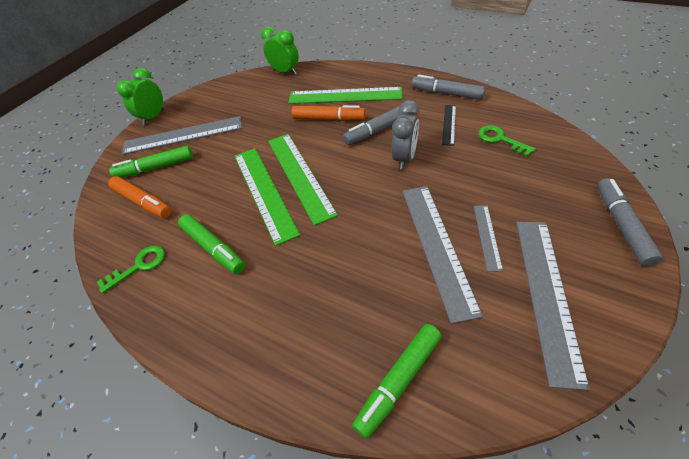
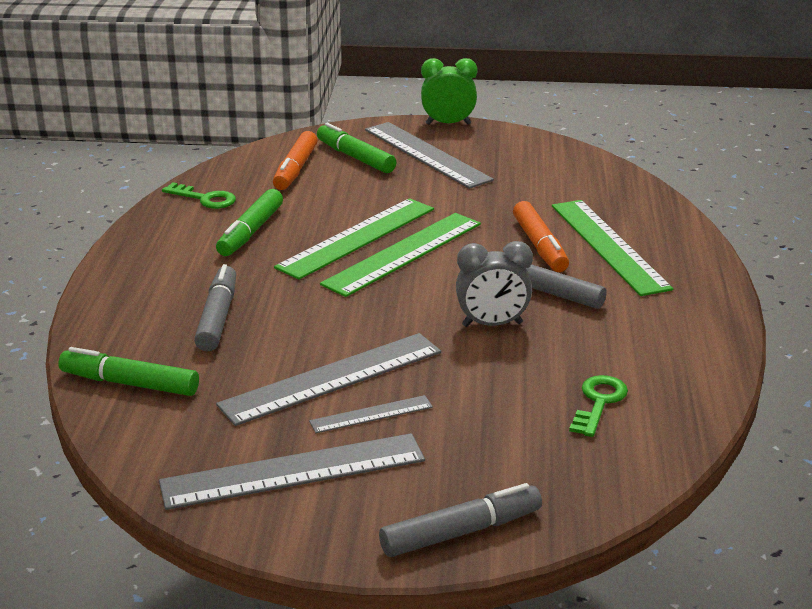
camera: 60 degrees right, 20 degrees down
(285, 72) = (631, 183): green clock -> none
(447, 93) = (691, 335): grey marker -> grey marker (217, 317)
(449, 124) = (604, 349): black ruler -> none

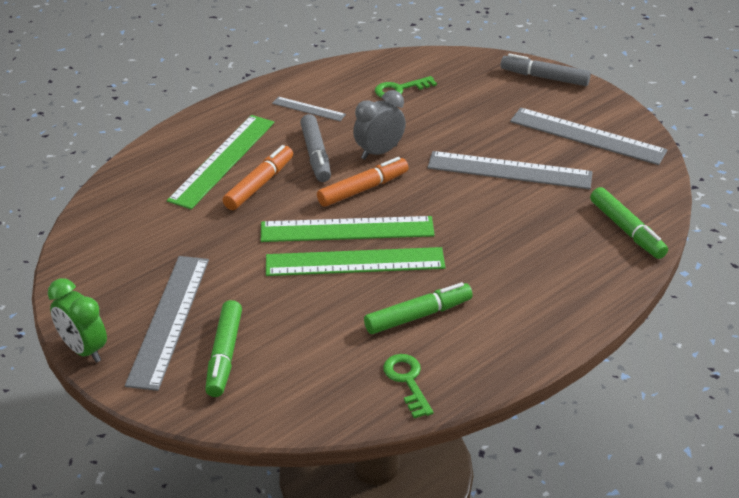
camera: 135 degrees left, 10 degrees up
(217, 317) = (528, 248): grey marker -> none
(295, 169) = (290, 372): orange marker -> orange marker (363, 189)
(371, 414) = (515, 141): grey ruler -> grey ruler (308, 109)
(492, 324) = (379, 152): grey clock -> grey clock turned 75 degrees counterclockwise

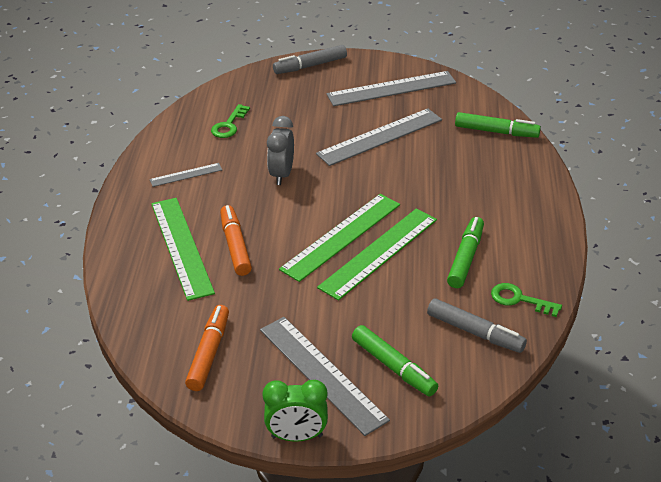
camera: 45 degrees left, 0 degrees up
(316, 155) = (242, 202): grey marker -> grey marker (475, 332)
(363, 189) = (309, 204): orange marker -> orange marker (209, 353)

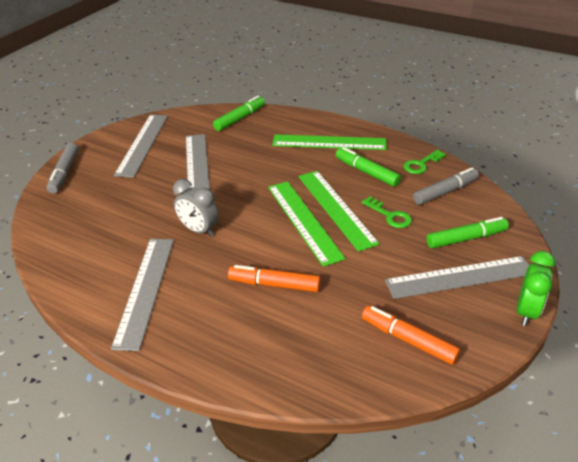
camera: 65 degrees left, 0 degrees up
(181, 247) = (251, 321): green ruler -> green ruler (329, 142)
(186, 175) = (145, 290): grey ruler -> grey ruler, size x1.99
(229, 125) = (97, 242): green key -> green key (390, 215)

